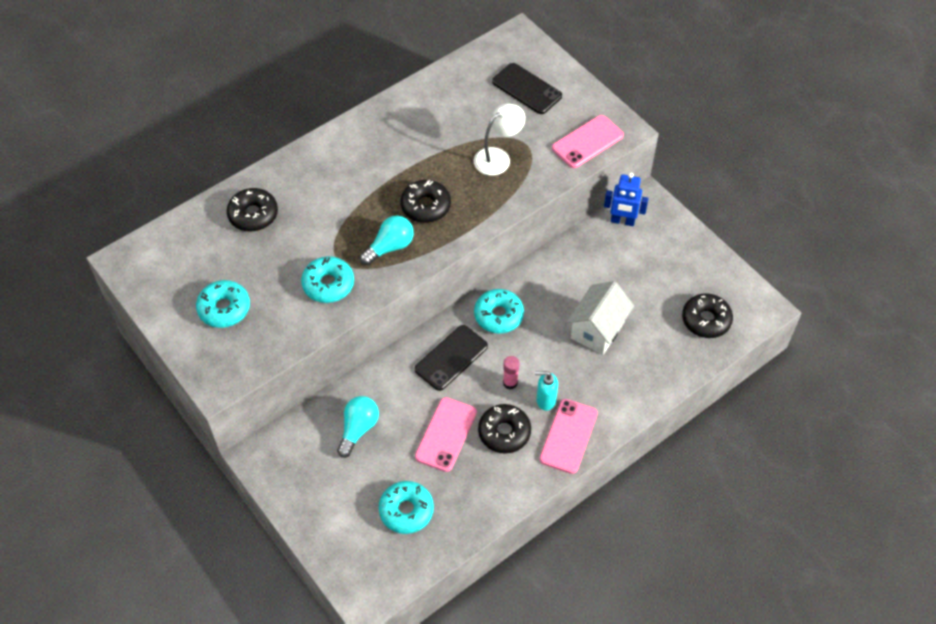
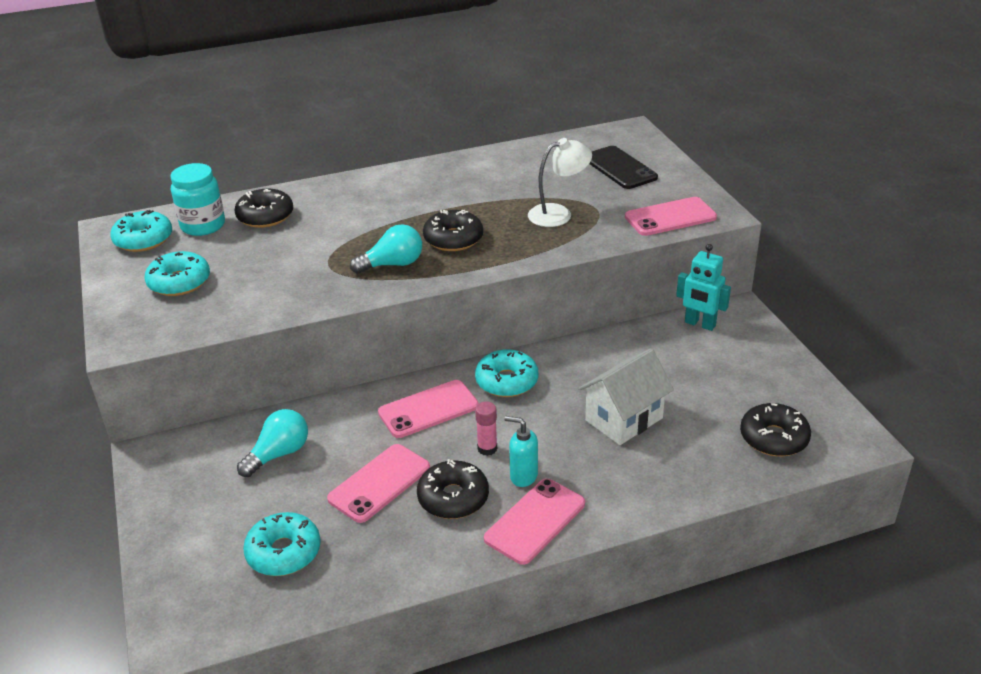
camera: 20 degrees right, 20 degrees down
(205, 238) = (203, 225): none -> turquoise jar
(328, 284) = (304, 283): turquoise donut -> turquoise donut (143, 239)
(451, 358) = (428, 409): black phone -> pink phone
(622, 221) = (700, 324): blue robot -> turquoise robot

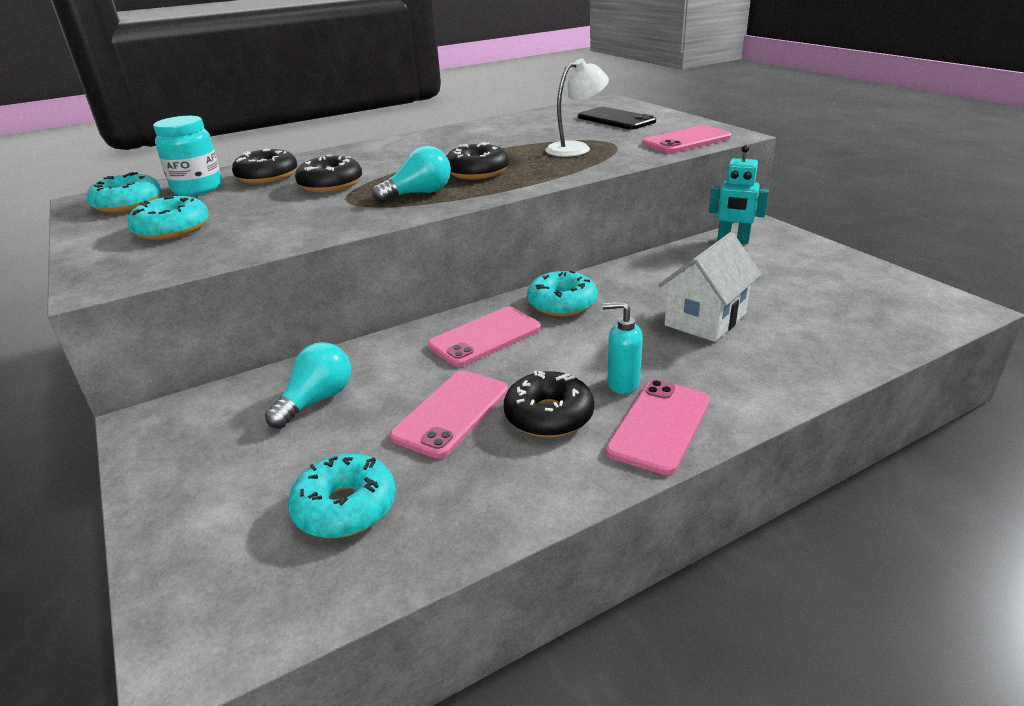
camera: 10 degrees left, 5 degrees down
(487, 448) = (568, 363): pink glue stick -> none
(773, 438) = (872, 316): black donut -> black donut (330, 184)

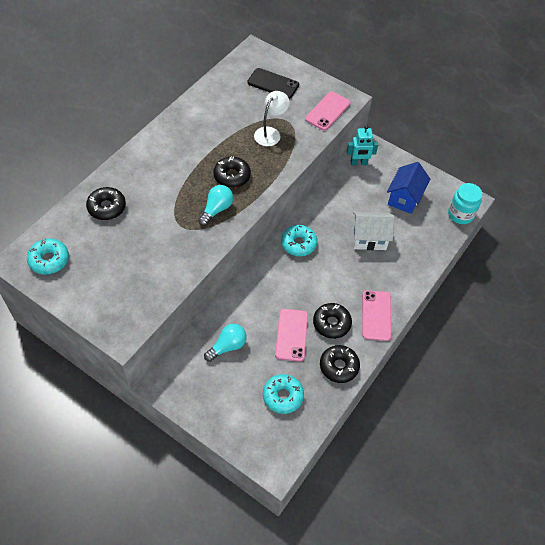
camera: 30 degrees left, 25 degrees up
(172, 229) = (108, 280): turquoise donut -> none
(197, 188) = (75, 232): turquoise jar -> turquoise jar (460, 214)
(317, 400) = (227, 346): turquoise light bulb -> turquoise light bulb turned 45 degrees clockwise
(330, 184) = (156, 209): black donut -> black donut (339, 366)
(485, 337) = (276, 280): pink phone -> none
(622, 383) = (351, 294): turquoise soap dispenser -> none
(705, 319) = (369, 239): white house -> white house turned 75 degrees clockwise
(806, 285) = (404, 198): none -> blue house

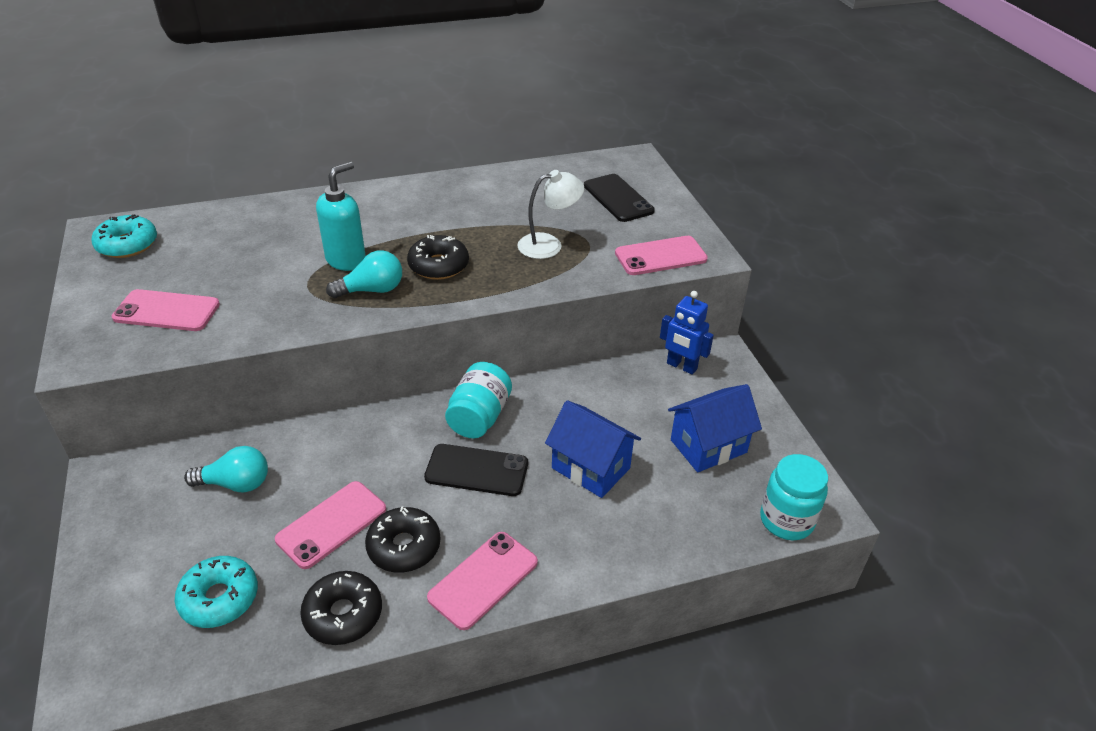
camera: 40 degrees right, 15 degrees down
(107, 207) = (255, 227): black donut -> none
(129, 284) = (167, 311): none -> pink phone
(182, 199) = (346, 260): none -> turquoise soap dispenser
(298, 244) = (479, 417): turquoise donut -> turquoise jar
(324, 270) = (477, 470): none -> black phone
(358, 163) = (681, 366): turquoise robot -> blue robot
(369, 239) = (591, 468): white house -> blue house

